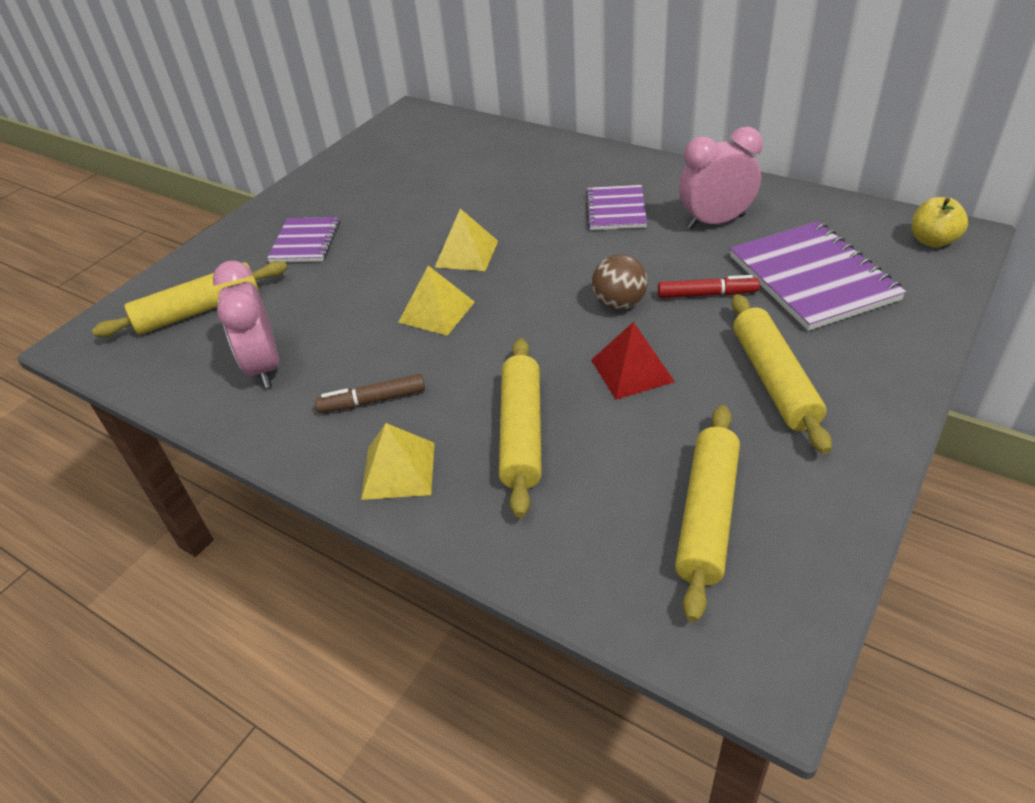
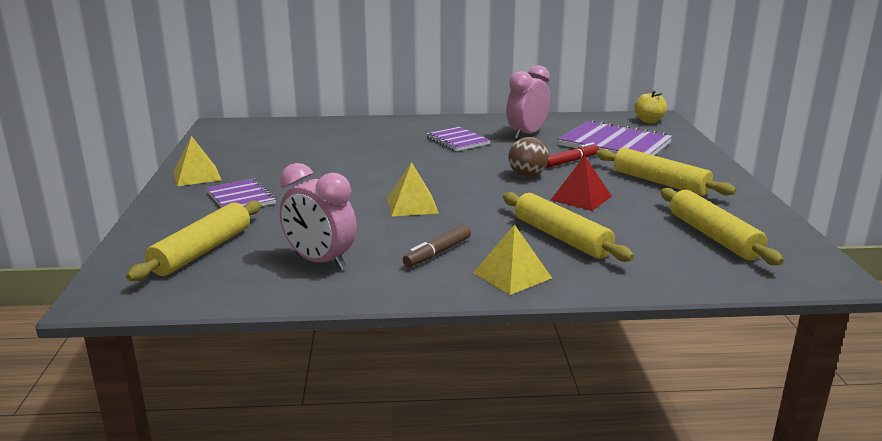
camera: 40 degrees left, 20 degrees down
(466, 253) = (387, 177): yellow pyramid -> yellow pyramid (197, 176)

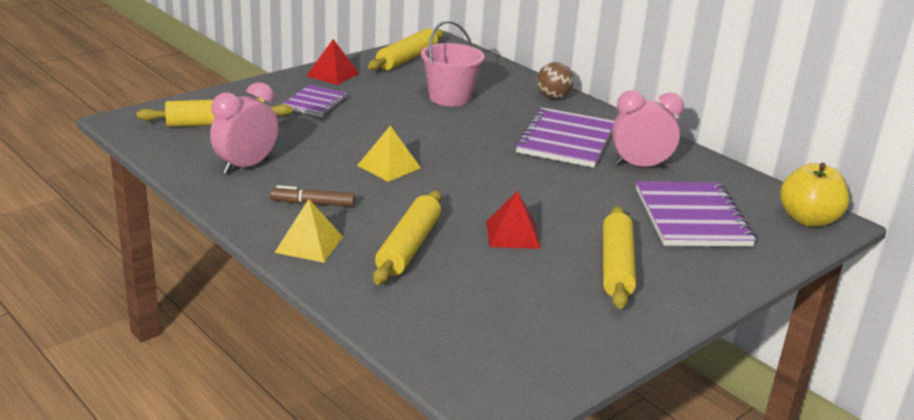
camera: 50 degrees right, 5 degrees up
(197, 176) = (333, 74): yellow pyramid -> red pyramid
(320, 262) = (246, 166): pink clock -> pink clock turned 45 degrees clockwise
(325, 151) = (450, 98): none -> pink bucket
(457, 141) = (566, 140): purple notebook -> purple notebook, size x1.69
(527, 175) = (529, 195): brown ball -> brown ball (553, 97)
(570, 161) = (601, 206): red marker -> none
(649, 121) = (808, 219): yellow apple -> yellow apple, size x1.51
(713, 236) = (513, 323): yellow rolling pin -> yellow rolling pin (407, 59)

